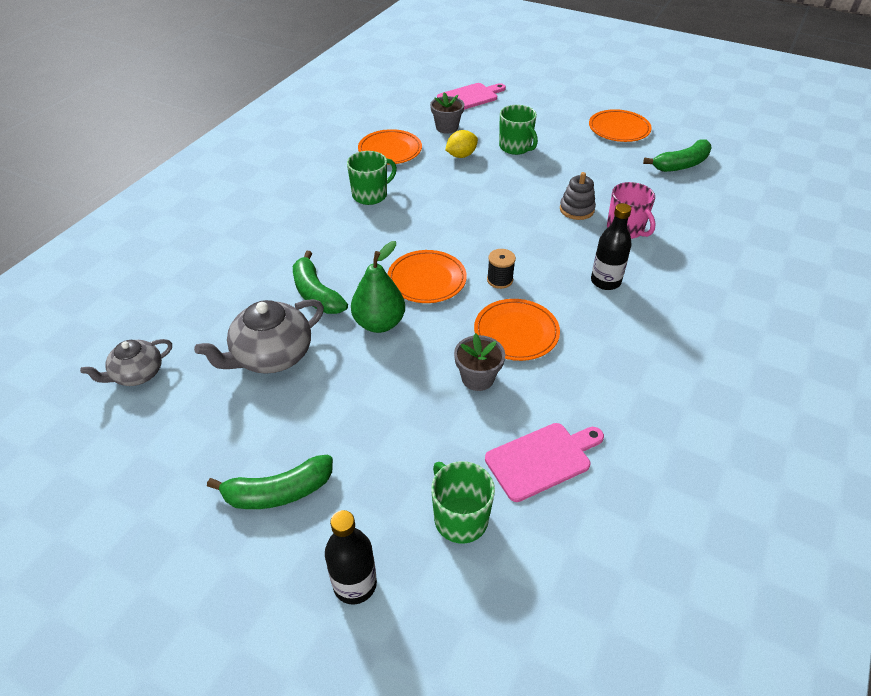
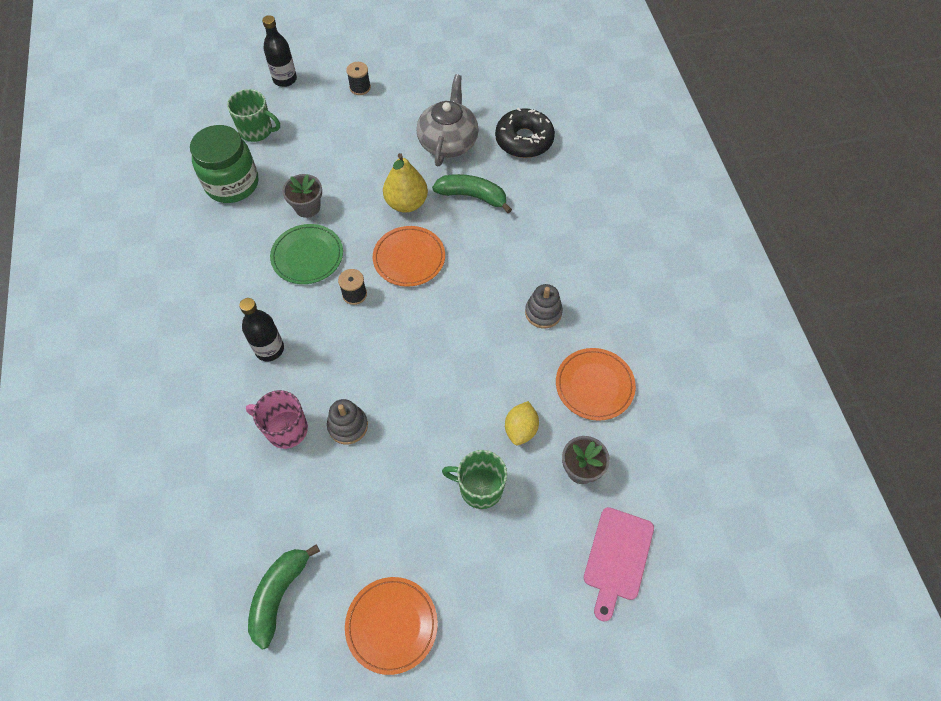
camera: 140 degrees right, 15 degrees up
(137, 374) = (508, 87): grey teapot -> none
(206, 312) = (524, 140): none -> black donut
(278, 492) = (360, 88): green banana -> black spool
(370, 195) = (543, 312): green mug -> grey stacking toy
(379, 323) = (406, 203): green pear -> yellow pear
(516, 332) = (307, 256): orange plate -> green plate
(542, 459) = (232, 184): pink cutting board -> green jar

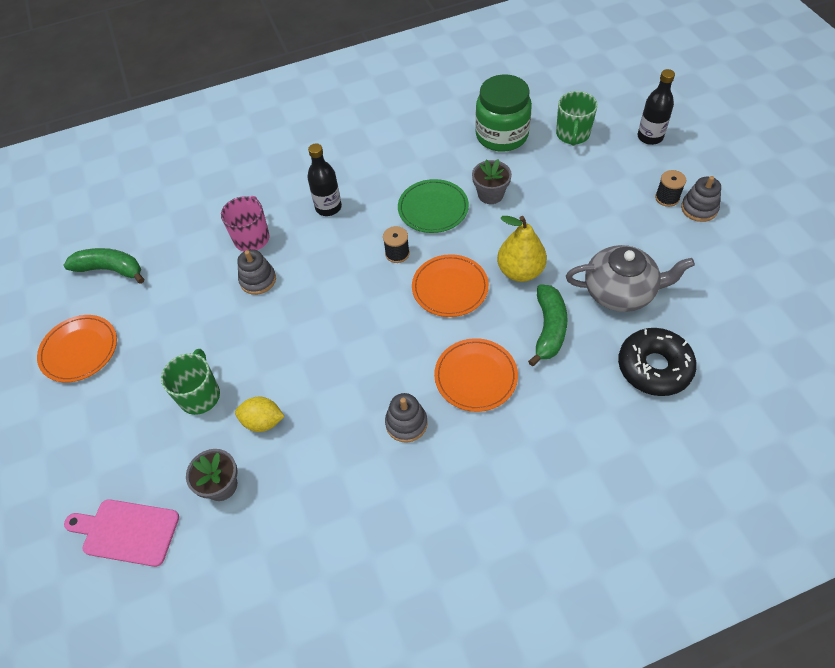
camera: 85 degrees right, 5 degrees down
(379, 72) = (699, 208): none -> grey stacking toy
(594, 385) = (320, 488): orange plate -> orange plate (475, 376)

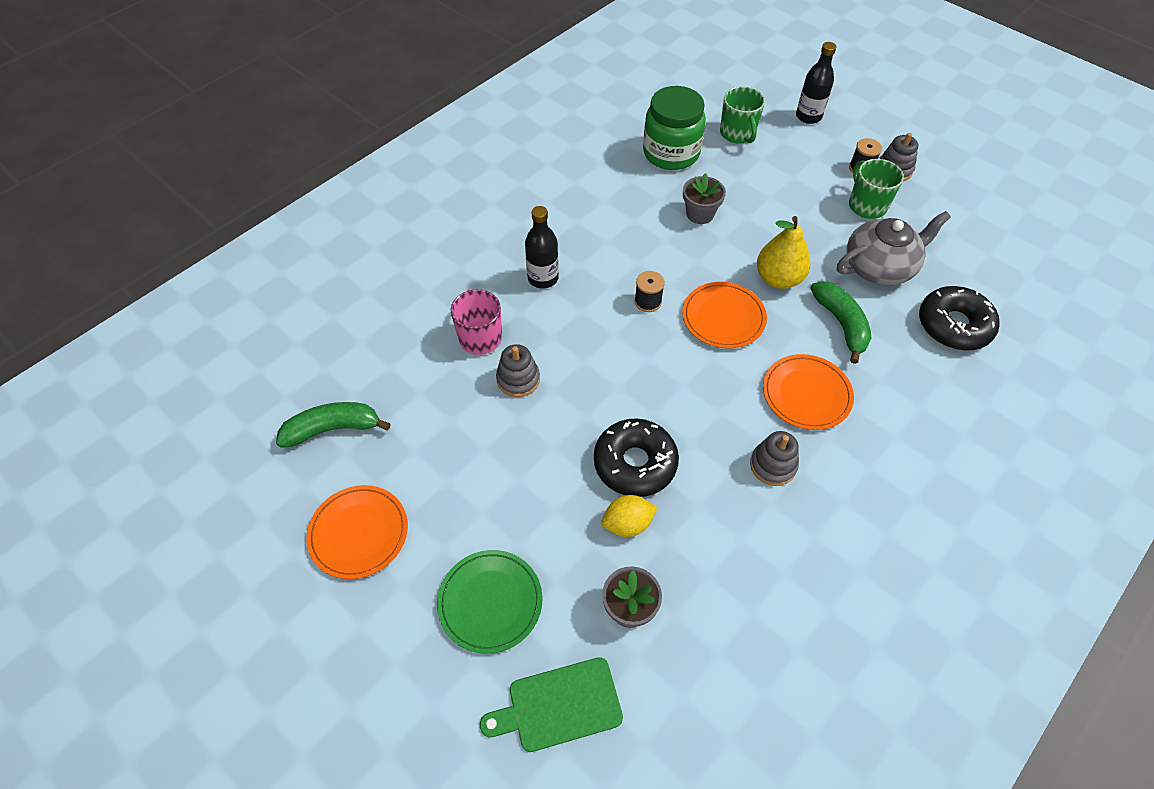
camera: 30 degrees left, 0 degrees up
(127, 531) = (559, 705): pink cutting board -> green cutting board
(200, 395) = (539, 525): green mug -> green mug (866, 205)
(300, 378) = (635, 463): none -> black donut
(433, 208) = (653, 245): green plate -> green plate (490, 602)

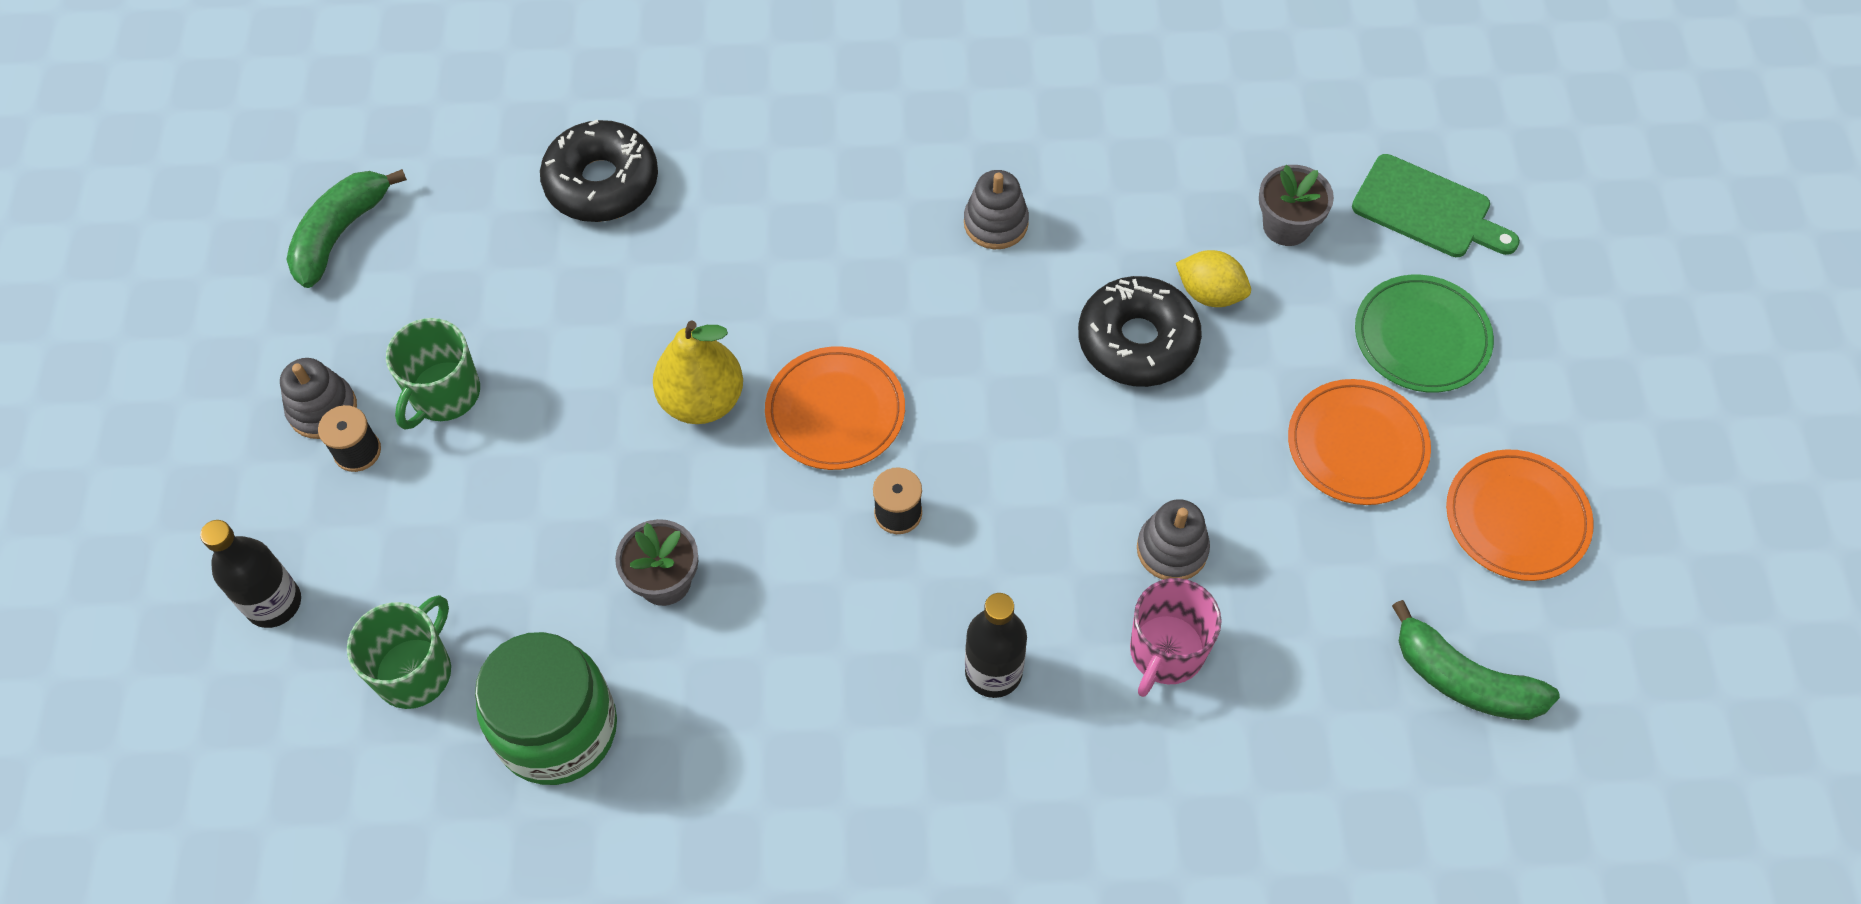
camera: 135 degrees left, 5 degrees up
(806, 394) = (865, 254): orange plate -> orange plate (1357, 445)
(841, 324) = (715, 287): green banana -> green banana (340, 233)
(879, 267) = (566, 308): grey teapot -> none

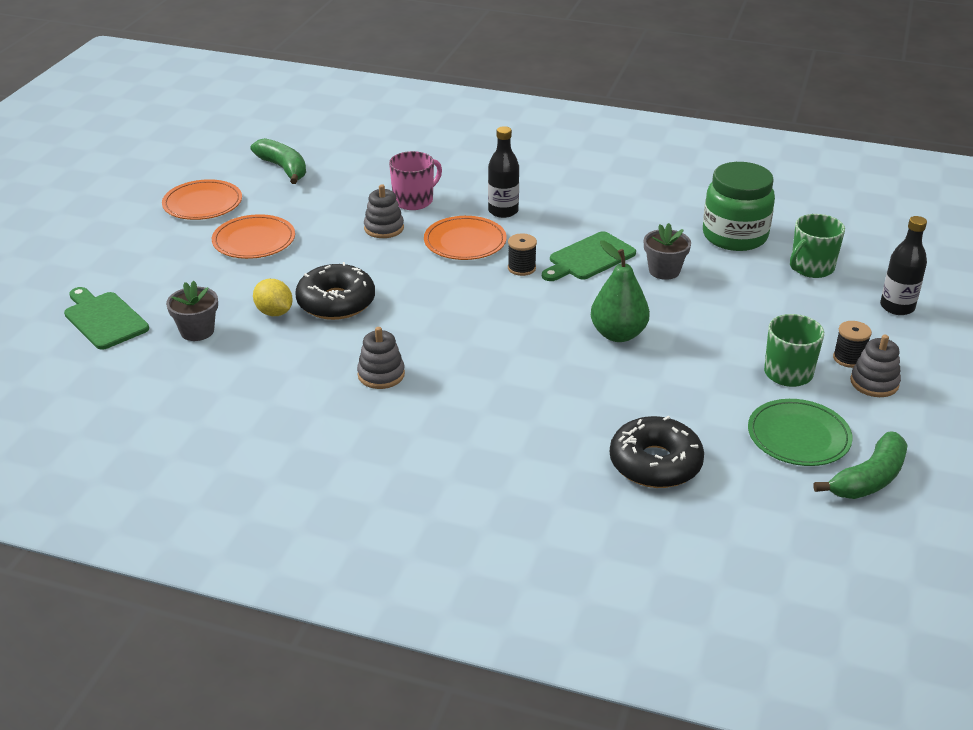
camera: 160 degrees left, 25 degrees down
(702, 400) = (618, 334): yellow pear -> green pear
(797, 576) = (589, 258): none -> green cutting board
(835, 412) = (537, 312): orange plate -> orange plate (465, 242)
(1421, 337) = (173, 270): green plate -> green plate (798, 436)

